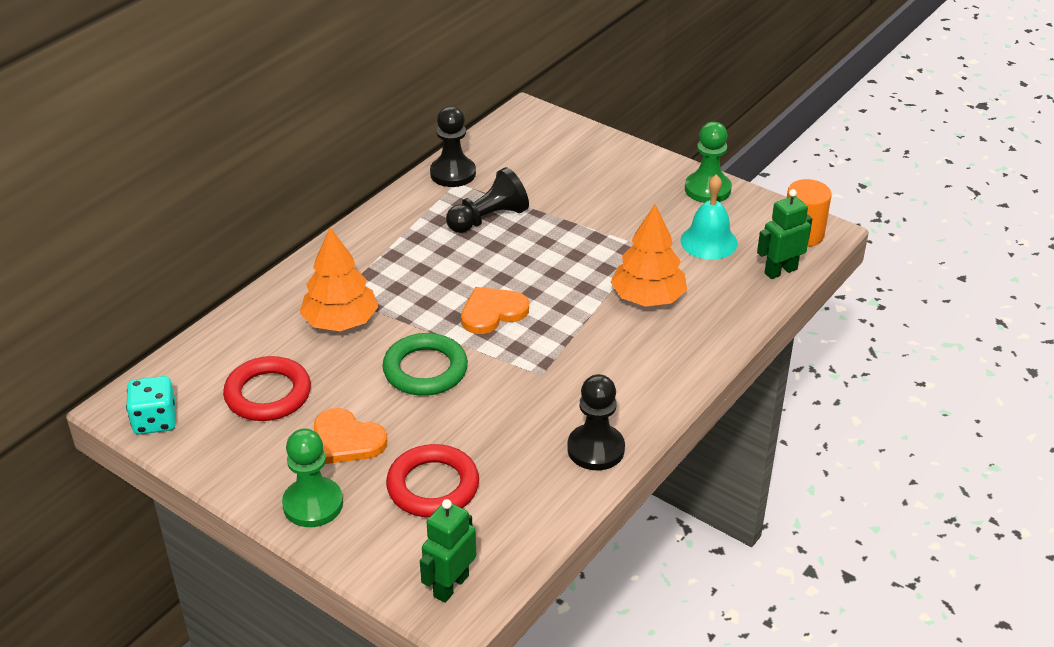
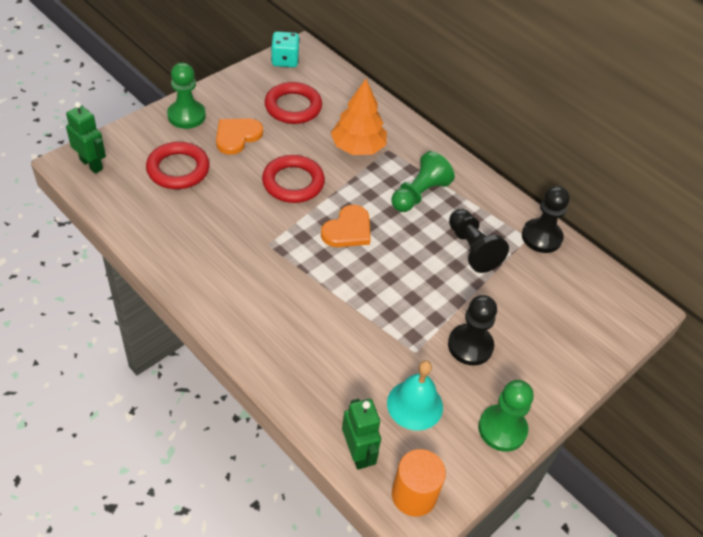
camera: 95 degrees right, 10 degrees up
(413, 263) = (419, 194): none -> green pawn
(425, 370) = (293, 182): green ring -> red ring
(492, 312) = (348, 230): orange heart -> orange heart turned 60 degrees clockwise
(595, 449) = (177, 259): black pawn -> black pawn (470, 346)
(647, 298) = (342, 334): orange tree -> none

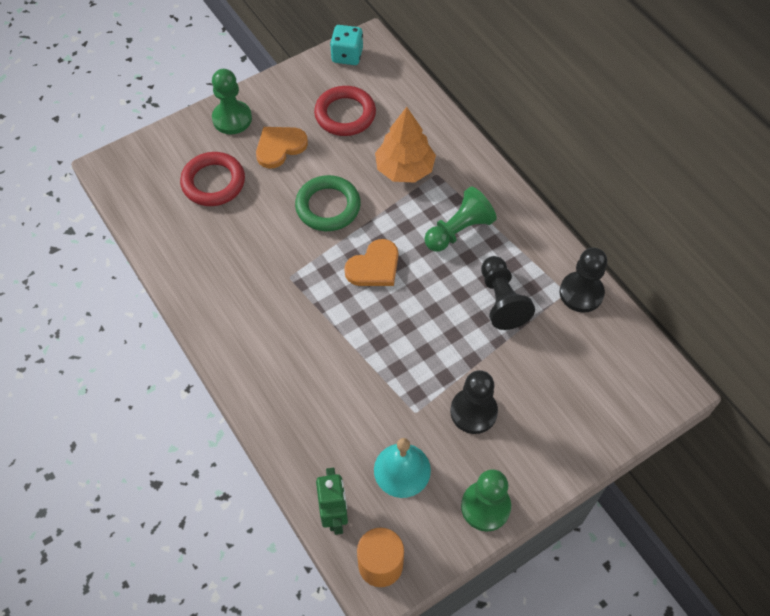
camera: 15 degrees right, 10 degrees up
(91, 164) = (129, 170): green robot -> none
(293, 182) = (328, 206): red ring -> green ring

